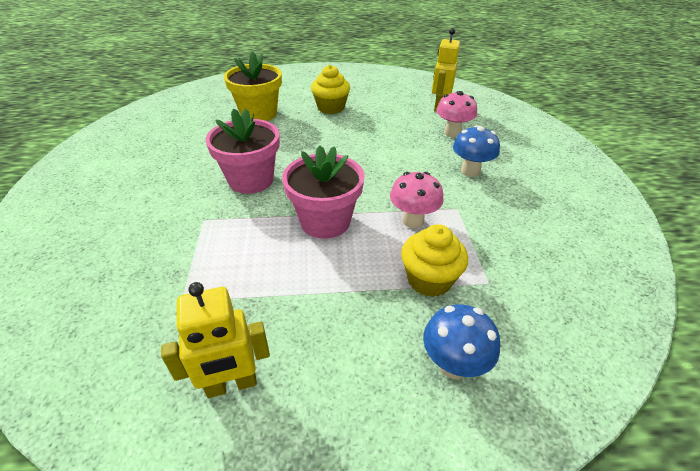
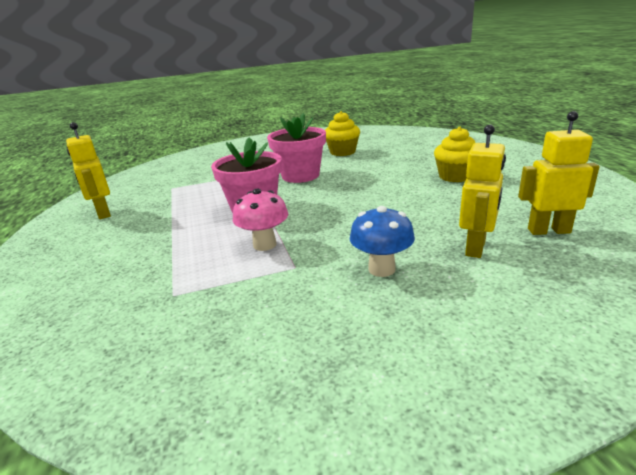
camera: 80 degrees right, 15 degrees down
(258, 114) = (407, 156): yellow flower pot -> none
(429, 279) = (180, 262): yellow cupcake -> yellow cupcake (342, 152)
(452, 133) = (476, 248): pink mushroom -> yellow robot
(453, 365) = (83, 282): blue mushroom -> none

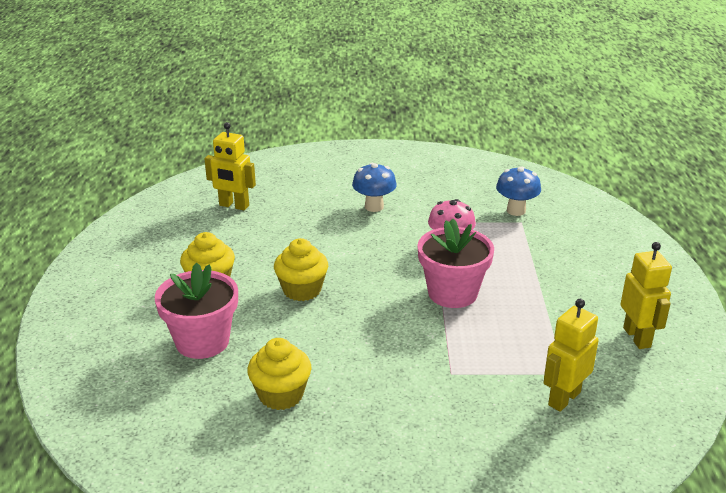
camera: 165 degrees left, 5 degrees up
(176, 311) = (516, 211): none -> blue mushroom
(300, 176) = (378, 344): pink flower pot -> pink flower pot (202, 341)
(380, 187) = (302, 290): none -> yellow cupcake
(476, 248) = (298, 206): yellow robot -> yellow robot (563, 398)

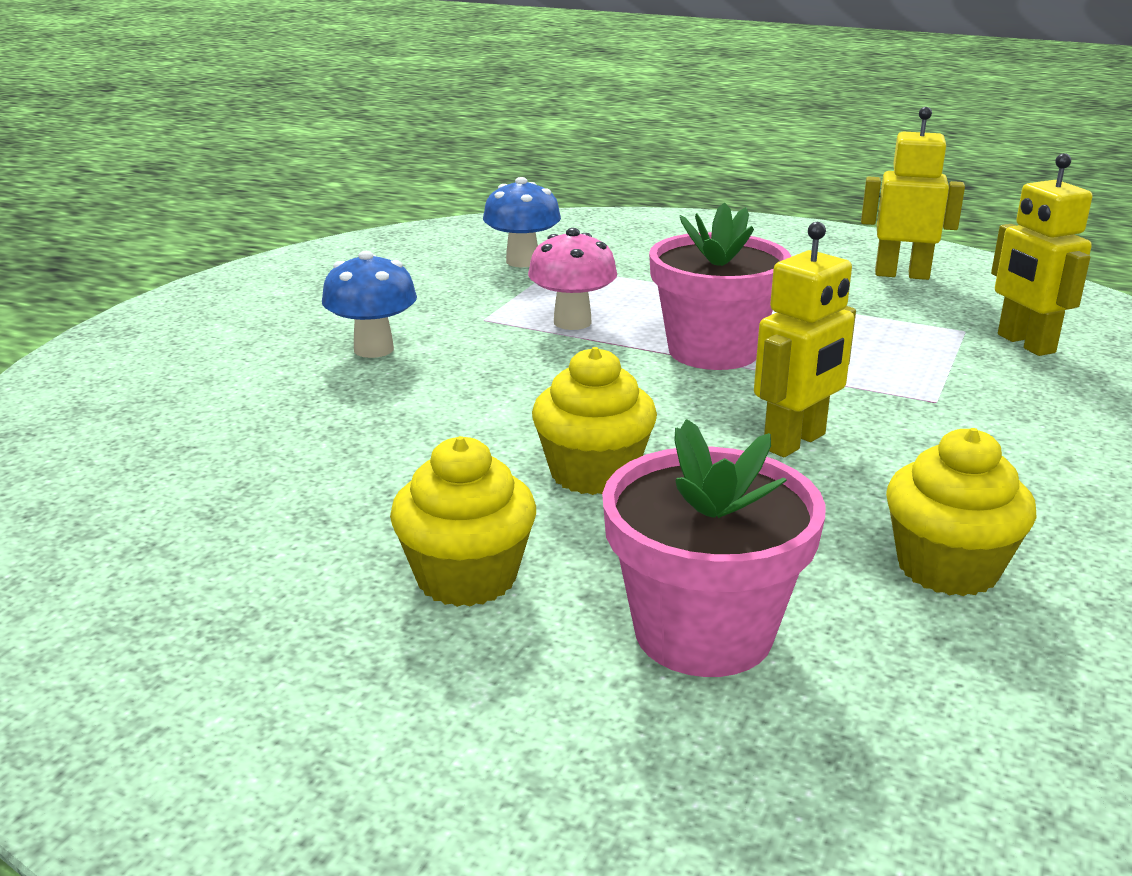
camera: 65 degrees left, 5 degrees down
(234, 206) = (162, 484): yellow robot -> yellow robot (795, 442)

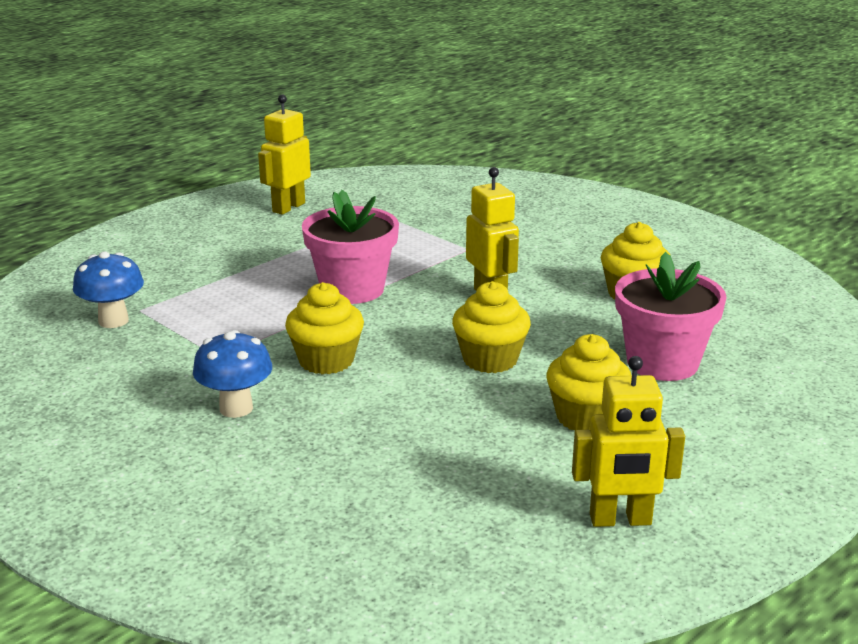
camera: 70 degrees left, 0 degrees up
(512, 372) = (326, 360): none -> yellow cupcake
(572, 322) = (260, 324): pink mushroom -> none
(1025, 344) = (418, 208): yellow robot -> yellow robot (620, 520)

